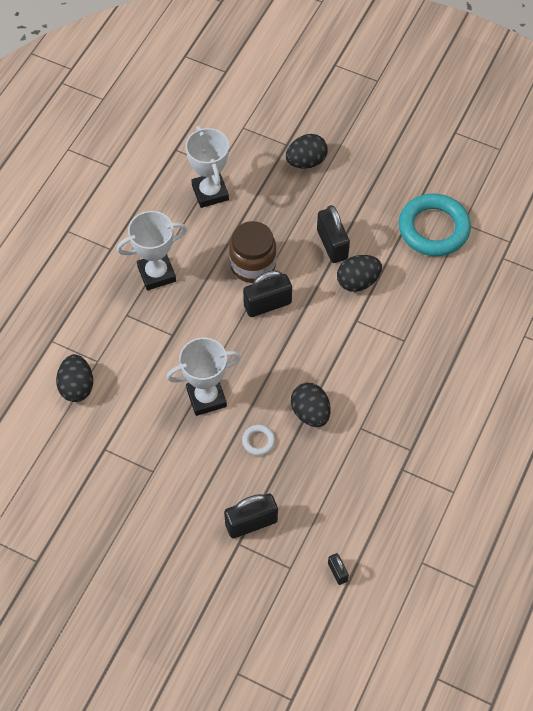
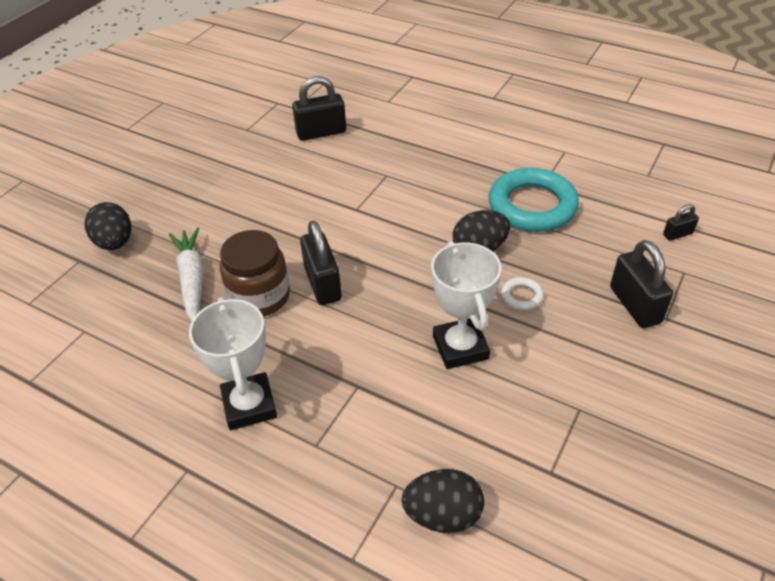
camera: 85 degrees left, 15 degrees down
(210, 192) = (125, 340): white trophy -> none
(269, 219) = (192, 279): none -> white carrot
(332, 244) = (247, 224): black padlock -> black padlock (321, 132)
(358, 282) = (304, 205): black egg -> none
(433, 228) = (247, 148): turquoise ring -> turquoise ring (532, 206)

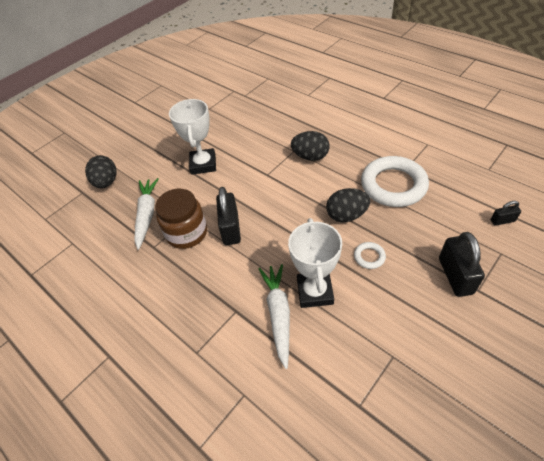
camera: 15 degrees right, 5 degrees up
(249, 405) = (160, 314): white trophy -> white trophy (203, 164)
(321, 132) = (257, 115): black padlock -> none
(418, 381) = (278, 314): none -> white carrot
(443, 515) = (271, 425): black egg -> black egg (310, 157)
(532, 206) = (393, 185): turquoise ring -> white ring

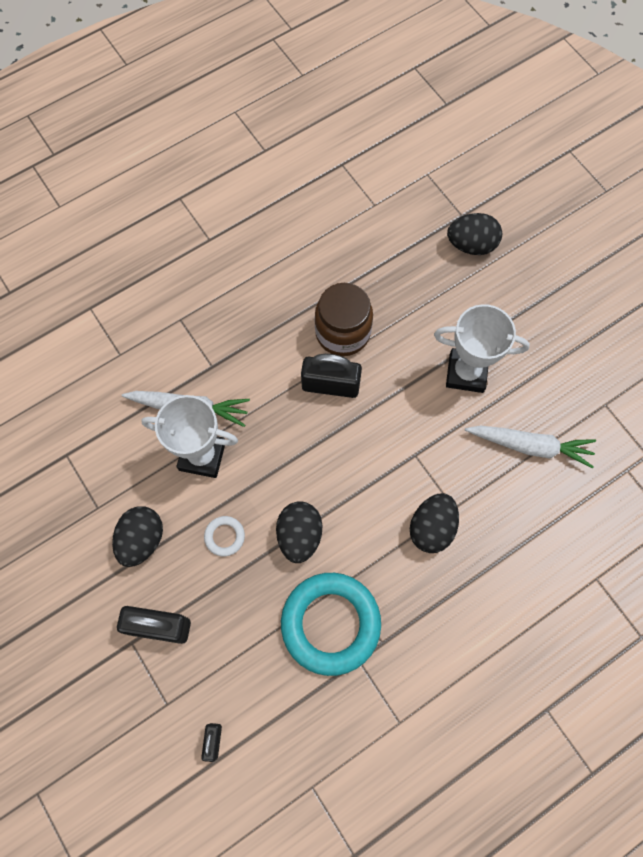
camera: 100 degrees right, 20 degrees up
(147, 215) = (391, 290): white carrot -> white carrot (530, 446)
(393, 185) = (330, 623): white ring -> turquoise ring
(400, 311) = (142, 540): none -> black egg

